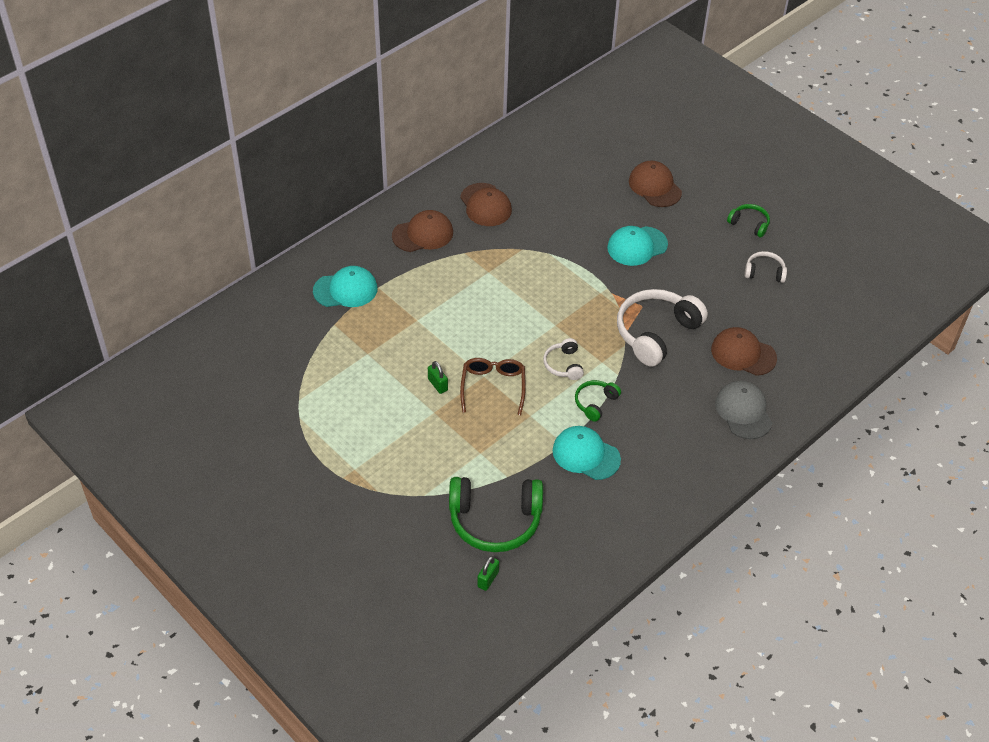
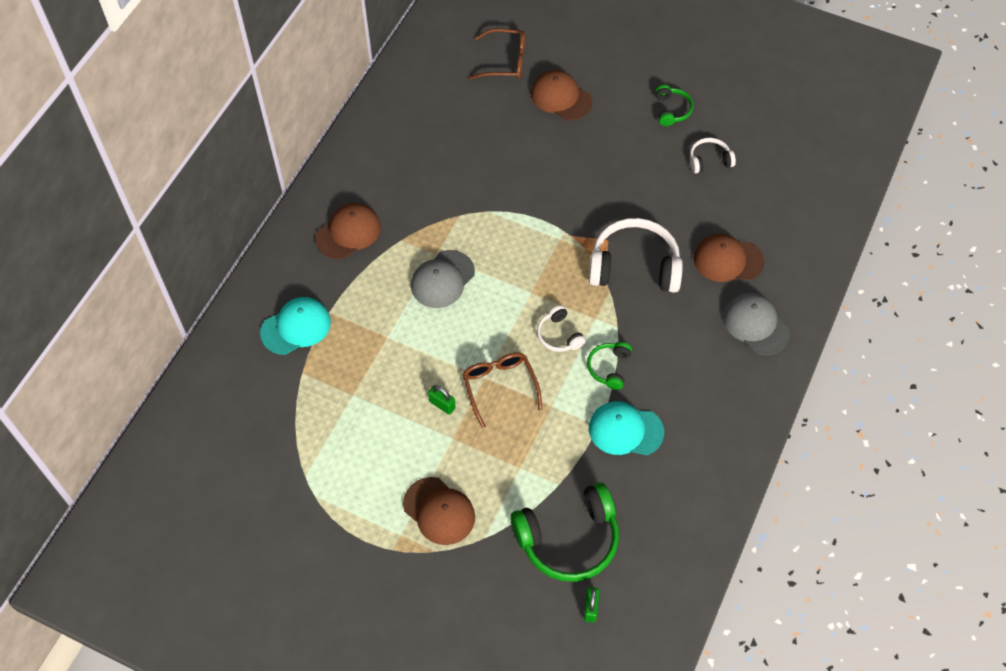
camera: 20 degrees left, 10 degrees up
(484, 292) = (442, 279): none -> grey cap
(485, 205) = (398, 176): brown cap -> brown cap (439, 511)
(619, 146) = (505, 61): none -> brown glasses
(637, 246) = (573, 173): turquoise cap -> none
(656, 333) = (634, 266): white headphones -> white headphones turned 75 degrees clockwise
(749, 224) = (671, 110): green headphones -> green headphones turned 75 degrees clockwise

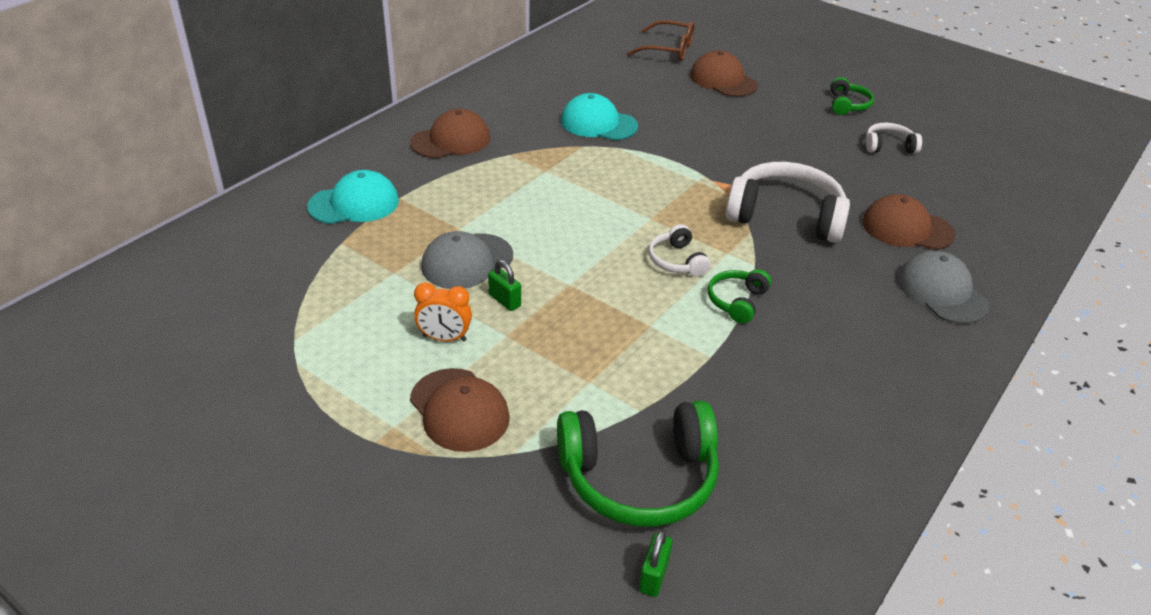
camera: 10 degrees right, 20 degrees down
(410, 450) = (444, 338): none -> orange clock
(442, 279) = (546, 192): grey cap -> grey cap (467, 261)
(499, 387) = (586, 296): brown glasses -> none
(625, 430) = (748, 368): turquoise cap -> turquoise cap (598, 123)

